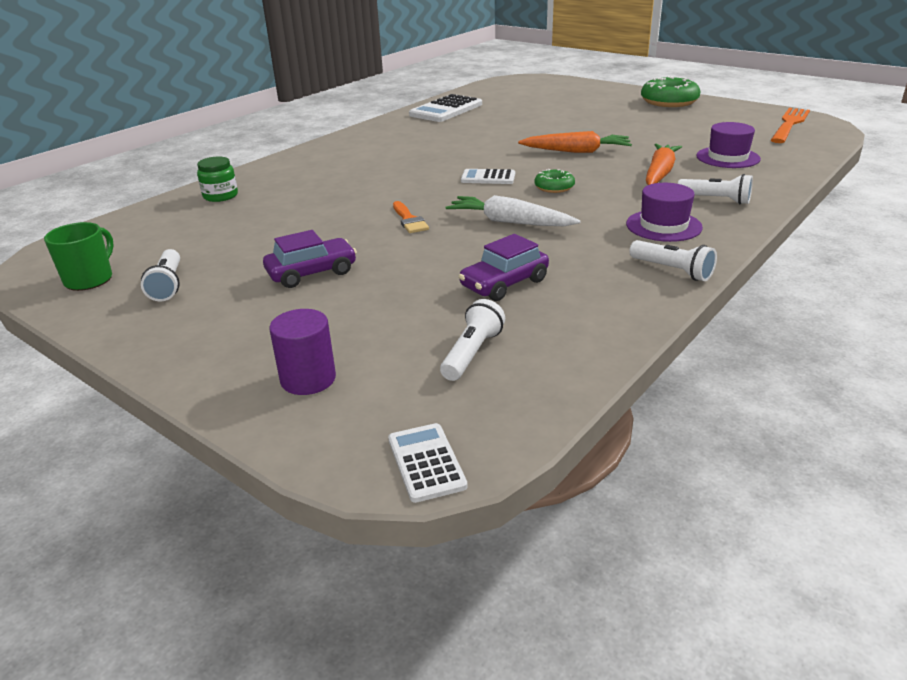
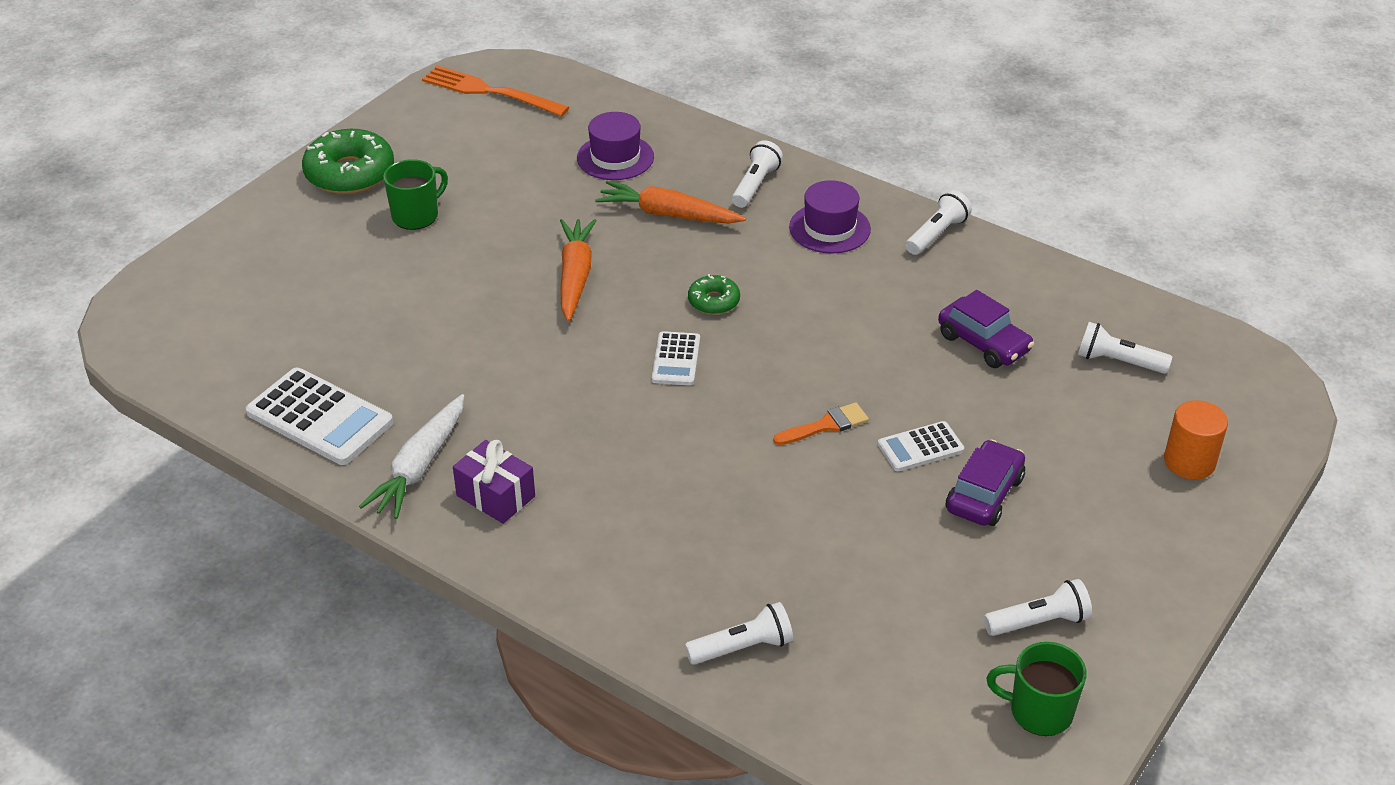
camera: 95 degrees left, 10 degrees up
(220, 196) = (743, 647): green jar -> white flashlight
(308, 379) = (1189, 462): purple cylinder -> orange cylinder
(312, 273) = (984, 494): purple car -> purple car turned 60 degrees clockwise
(373, 142) = (496, 496): none -> purple gift
(426, 462) = (1270, 380): white calculator -> white calculator (920, 447)
(509, 222) = (827, 339): white carrot -> white carrot (419, 467)
(631, 116) = (416, 215): none -> green mug

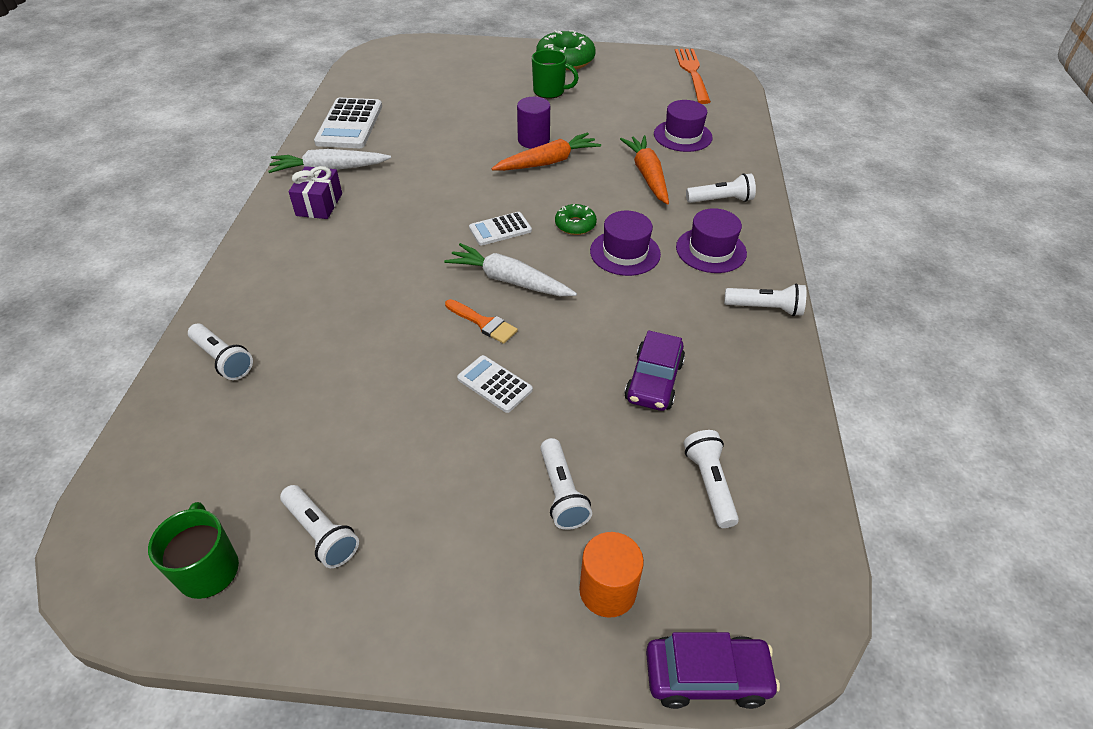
camera: 60 degrees right, 5 degrees up
(517, 270) = (533, 140): none -> purple cylinder
(771, 384) = (509, 280): none -> white carrot
(789, 285) = (625, 252): none -> purple hat
(984, 494) = (463, 443): purple car -> purple car (706, 676)
(1079, 451) = (562, 493): none -> white flashlight

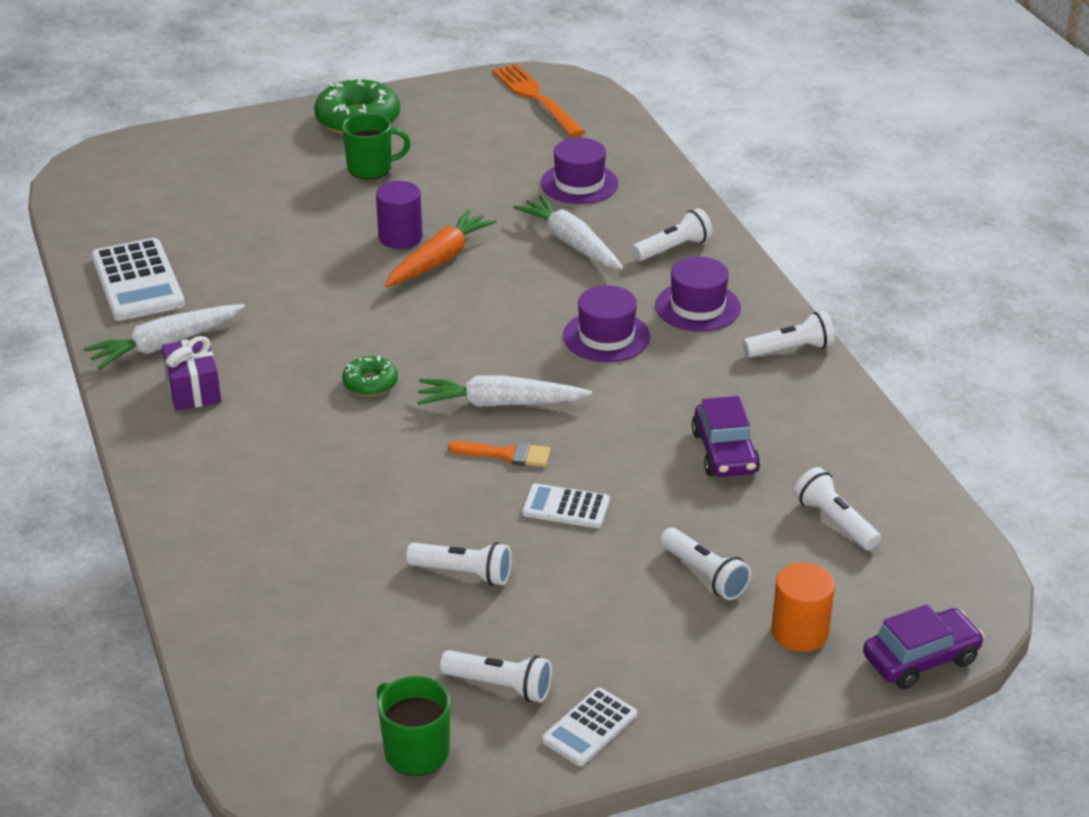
camera: 25 degrees left, 10 degrees down
(223, 359) = (242, 582): white flashlight -> white flashlight (464, 573)
(500, 229) = (444, 353): white calculator -> white calculator (589, 727)
(575, 225) = (528, 323): green donut -> green donut (370, 383)
(647, 175) = (570, 243): orange carrot -> white carrot

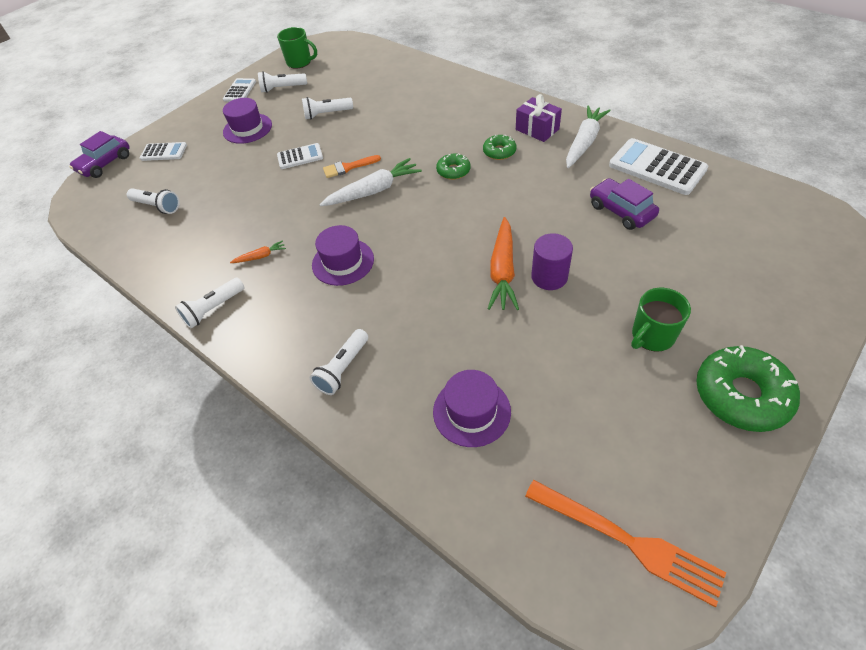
camera: 155 degrees right, 15 degrees up
(282, 382) = (499, 152): none -> green donut
(570, 243) = (425, 334): white carrot -> none
(697, 307) = (294, 316): purple hat -> purple hat (247, 128)
(705, 384) = (261, 256): none -> orange carrot
(705, 575) = (216, 156): white flashlight -> none
(725, 452) = (230, 218): purple car -> purple car (621, 211)
(799, 632) = (164, 152): orange cylinder -> white calculator

